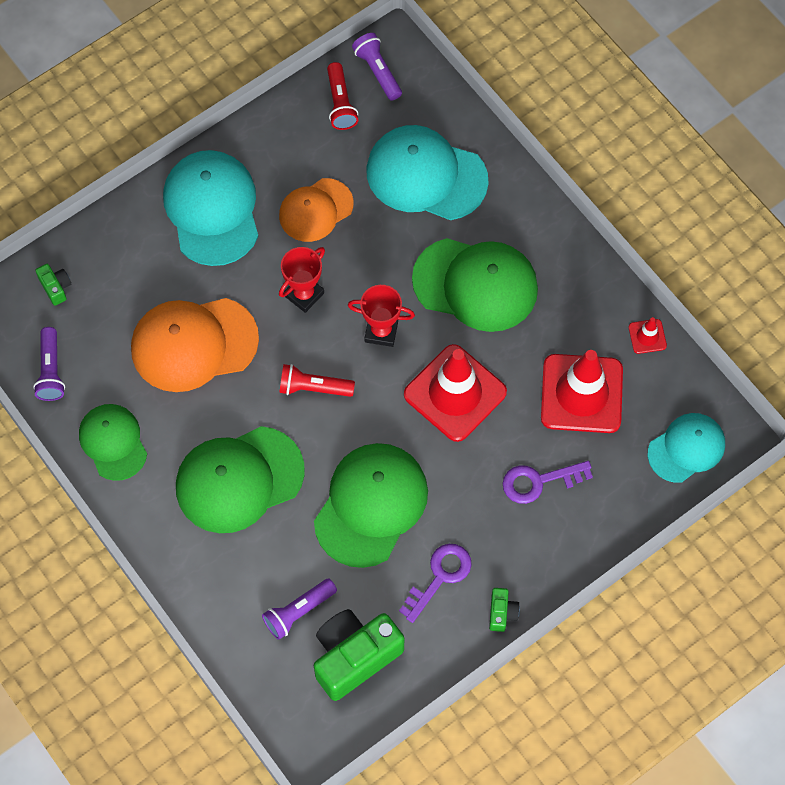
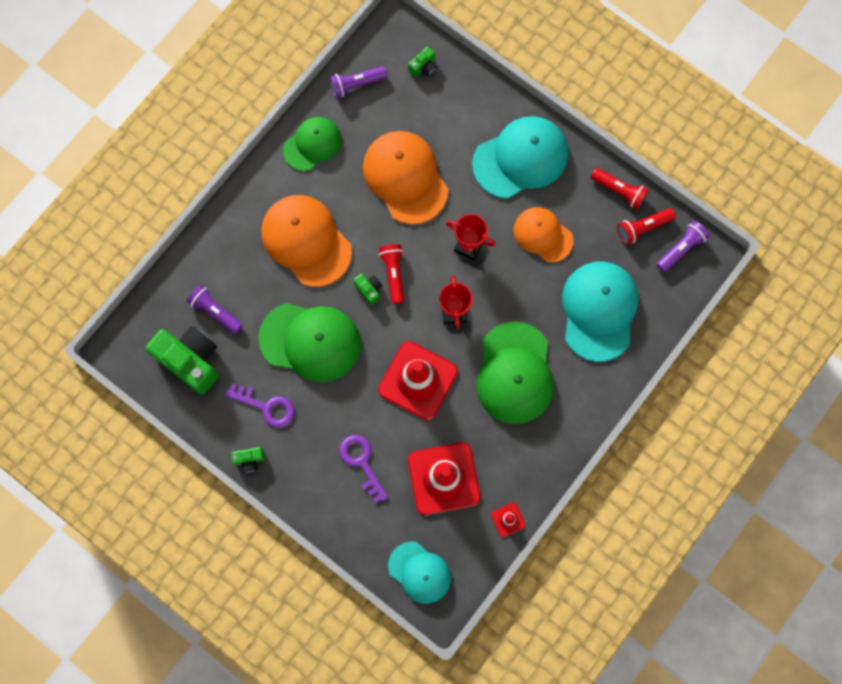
camera: 75 degrees right, 10 degrees up
(239, 479) = (306, 241): green cap -> orange cap
(288, 115) = (619, 191): none -> red flashlight
(325, 421) = (369, 289): none -> green camera

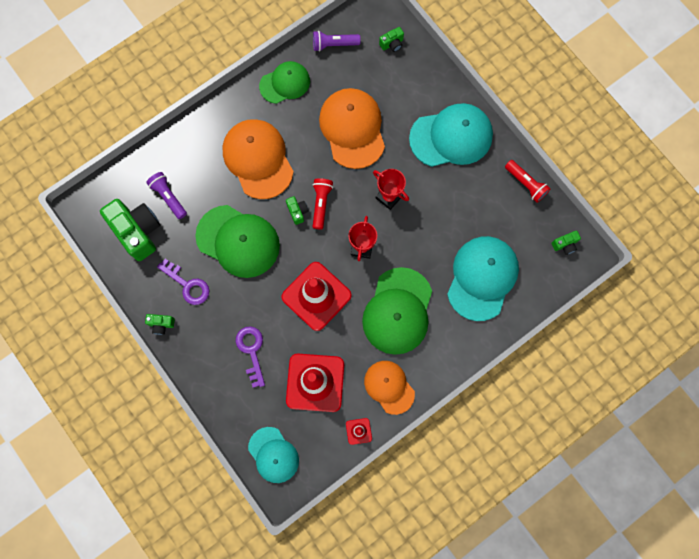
camera: 15 degrees right, 0 degrees up
(543, 235) = (452, 204): orange cap -> orange cap (389, 387)
(642, 228) = (537, 219): red flashlight -> none
(681, 249) = (565, 245): purple flashlight -> green camera

